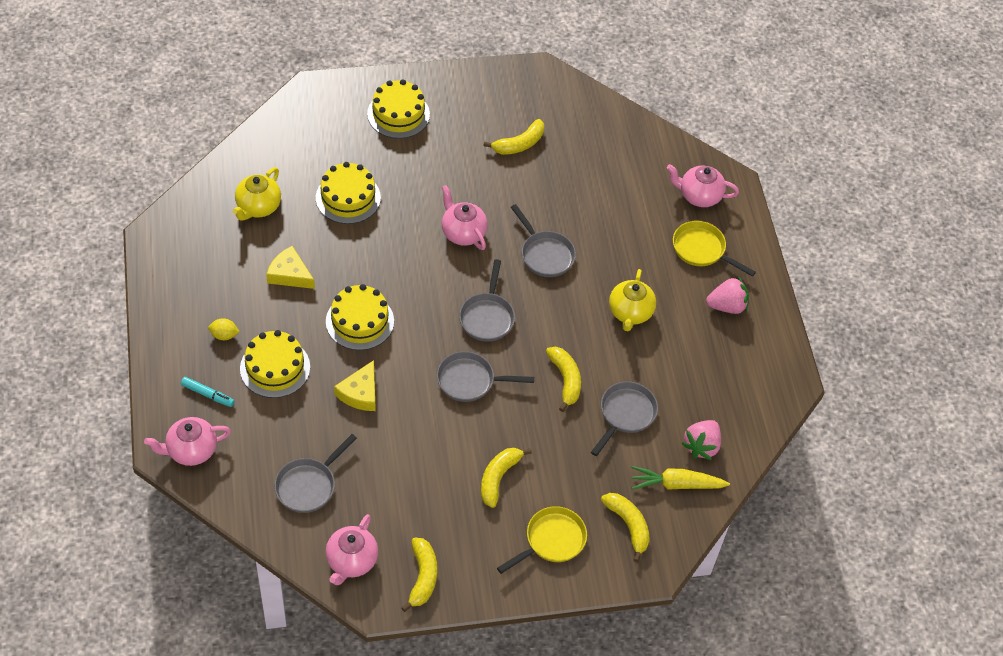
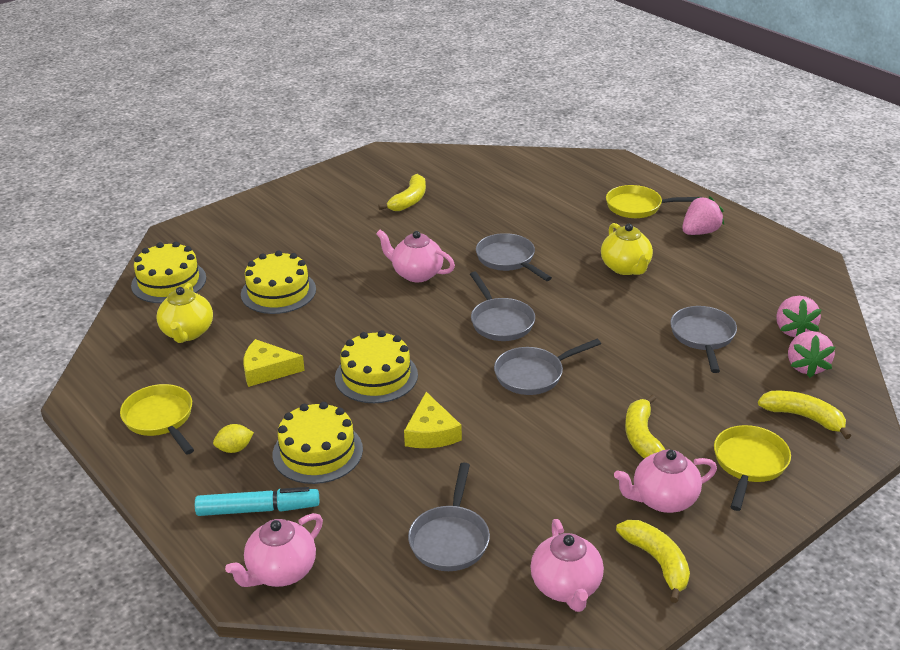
camera: 25 degrees left, 20 degrees down
(193, 282) = (160, 419): none -> yellow pan
(208, 394) = (258, 509): turquoise marker -> turquoise marker, size x1.56
(398, 114) = (276, 220): yellow cake -> yellow cake (169, 282)
(545, 254) = (508, 259): grey pan -> grey pan turned 150 degrees counterclockwise
(565, 380) = (622, 336): yellow banana -> none
(676, 484) = (806, 366): yellow carrot -> pink strawberry
(699, 196) = (597, 177): pink teapot -> pink teapot (663, 499)

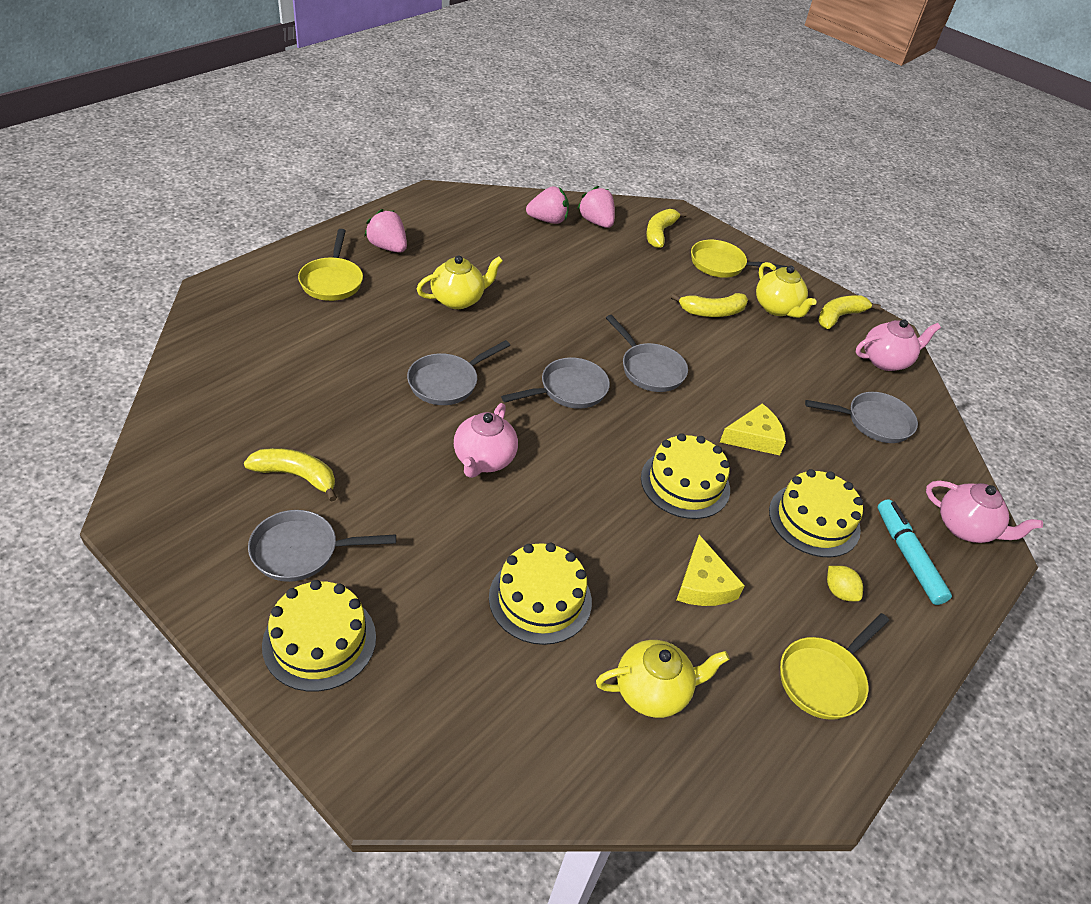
camera: 105 degrees left, 10 degrees up
(169, 282) = (532, 752): yellow cake -> yellow cake (319, 641)
(663, 499) = (777, 308): pink teapot -> yellow teapot
(703, 337) = (567, 266): grey pan -> grey pan (301, 551)
(806, 366) = (596, 222): pink strawberry -> pink strawberry turned 120 degrees counterclockwise

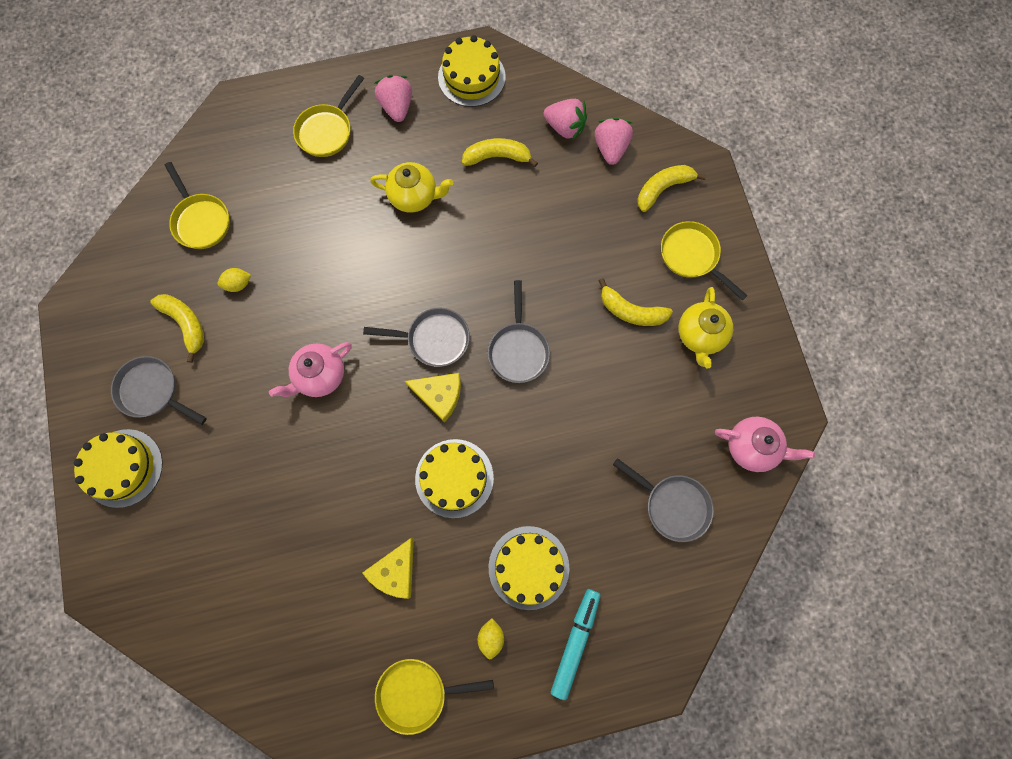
camera: 40 degrees right, 30 degrees up
(247, 386) = (201, 221): none -> yellow pan
(332, 421) = (238, 284): none -> yellow lemon
(447, 382) = (344, 285): grey pan -> none
(540, 599) = (275, 516): yellow cake -> yellow cake (471, 77)
(653, 691) = (295, 628): yellow teapot -> none
(754, 437) = (549, 465): yellow cheese -> yellow cheese (439, 395)
(839, 317) = (755, 374): yellow banana -> yellow banana (497, 157)
(965, 528) = (651, 647): pink teapot -> none

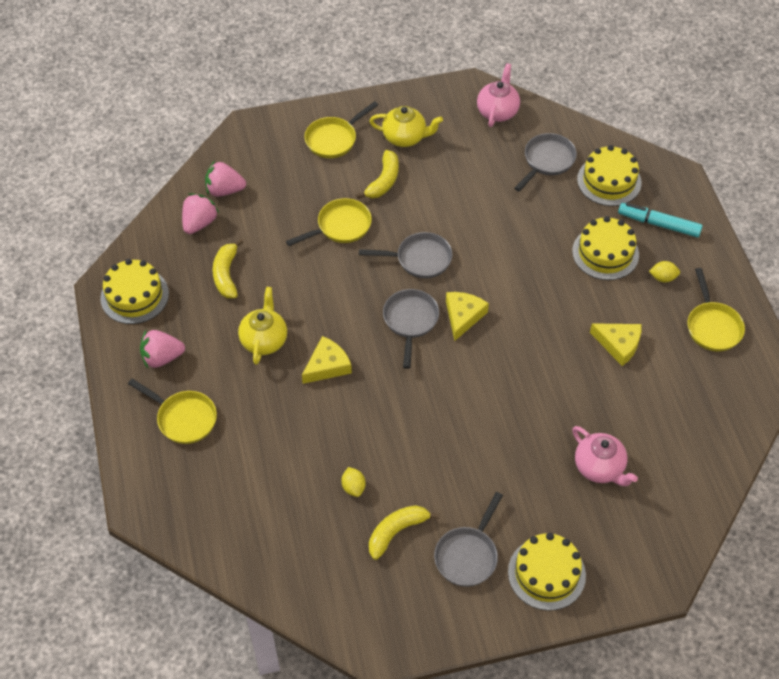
camera: 90 degrees left, 20 degrees down
(201, 221) = (281, 529): yellow pan -> yellow pan (340, 226)
(320, 376) = (448, 410): pink teapot -> pink teapot (599, 468)
(381, 257) = (327, 366): none -> yellow cheese
(454, 478) = (536, 304): yellow cake -> yellow cake (609, 181)
(663, 189) = (268, 155): yellow banana -> none

